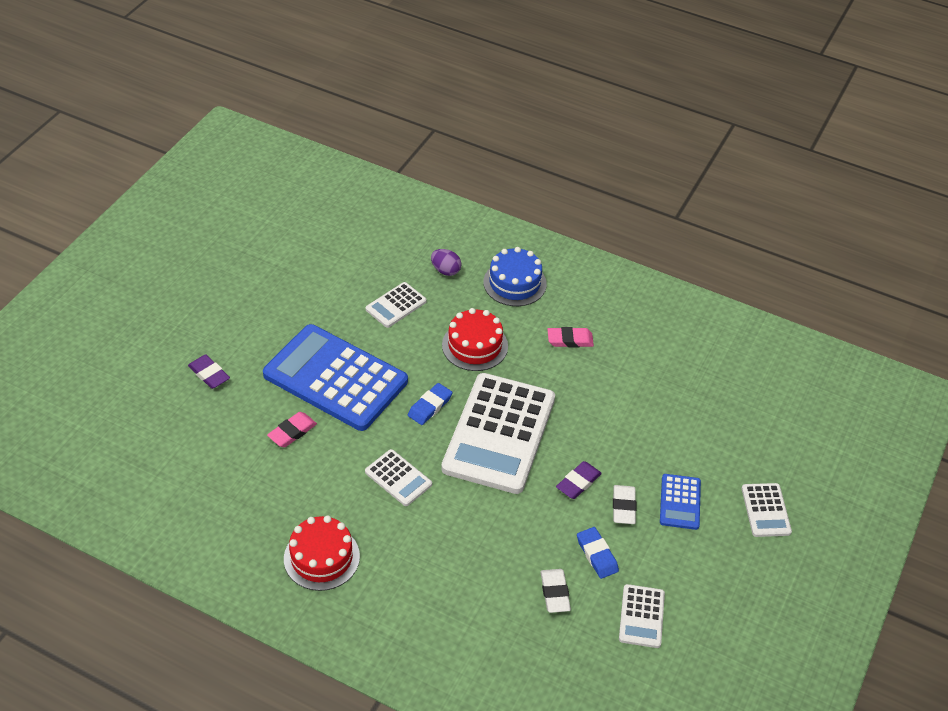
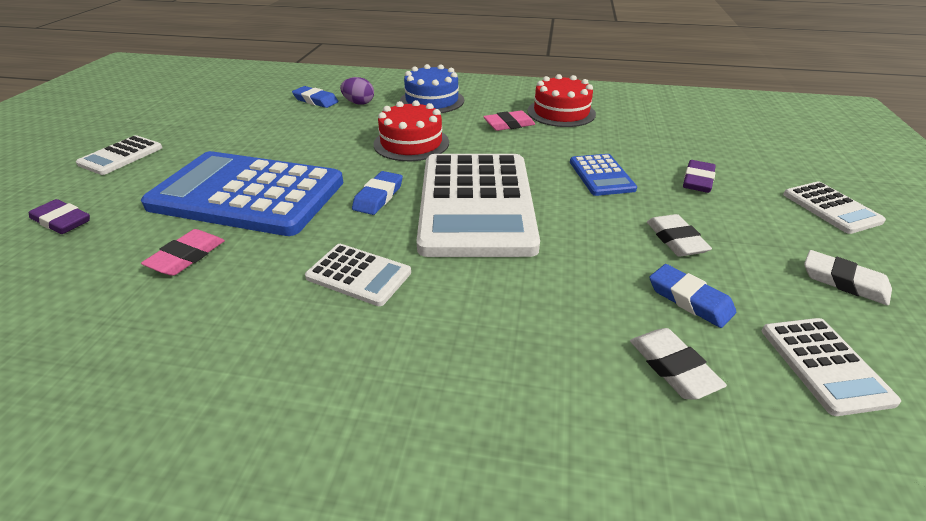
camera: 15 degrees left, 10 degrees down
(321, 557) = (246, 421): red cake -> red cake (561, 112)
(396, 305) = (312, 130): white calculator -> white calculator (121, 156)
(407, 256) = (315, 100): none -> blue eraser
(578, 482) = (602, 228): purple eraser -> purple eraser (698, 180)
(680, 502) = (734, 221): blue calculator -> blue calculator (601, 175)
(709, 571) = (844, 282): none -> white eraser

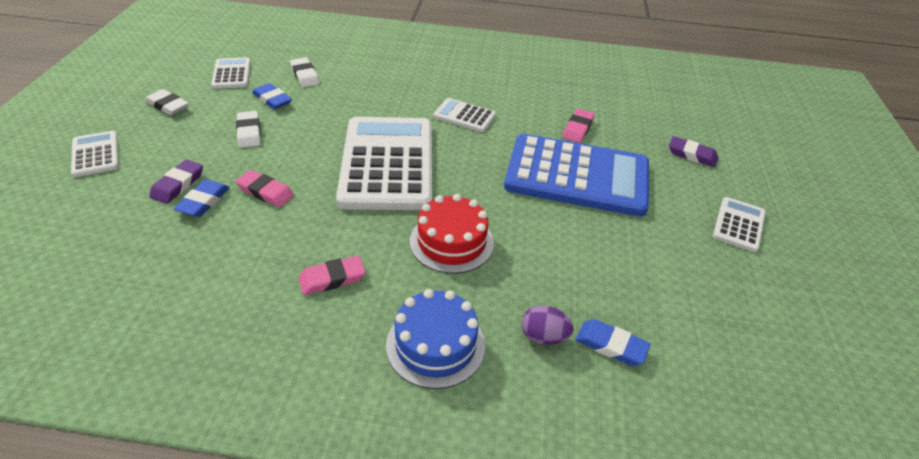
camera: 175 degrees right, 5 degrees up
(378, 196) = (468, 172): blue eraser -> blue eraser (203, 201)
(561, 112) = (250, 308): red cake -> none
(601, 175) = (265, 192): blue calculator -> pink eraser

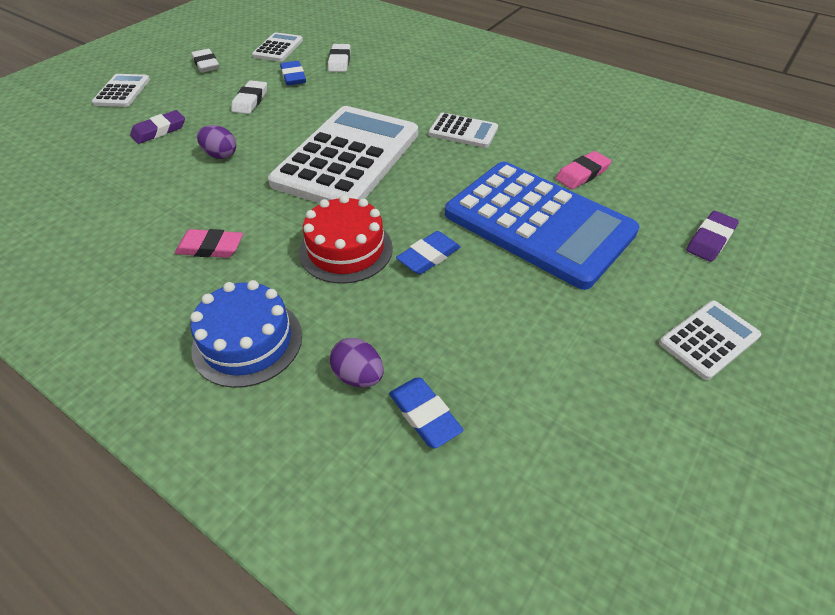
camera: 30 degrees right, 5 degrees up
(203, 201) = (166, 150): blue eraser -> blue eraser (429, 256)
(265, 192) = (220, 155): pink eraser -> purple egg
(464, 116) = (463, 131): white calculator -> white calculator turned 150 degrees clockwise
(692, 155) = (710, 239): purple eraser -> purple eraser turned 75 degrees clockwise

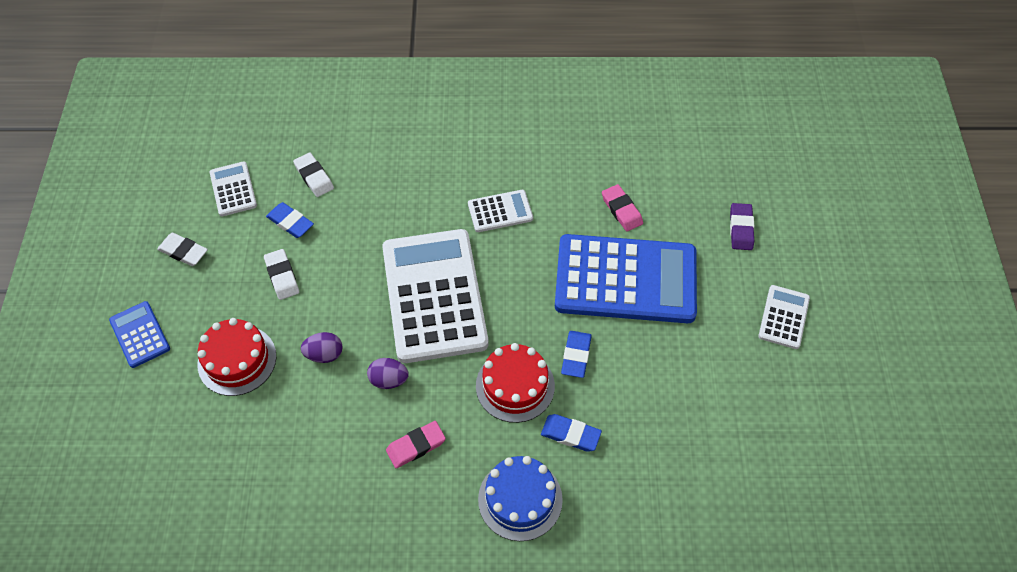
camera: 35 degrees left, 10 degrees up
(122, 91) = (140, 334): white calculator -> blue calculator
(159, 130) = (237, 360): purple eraser -> red cake
(358, 376) = (610, 476): purple egg -> purple egg (389, 380)
(424, 415) = (668, 474): blue eraser -> blue eraser (570, 434)
(582, 174) = (621, 210): pink eraser -> pink eraser turned 45 degrees counterclockwise

